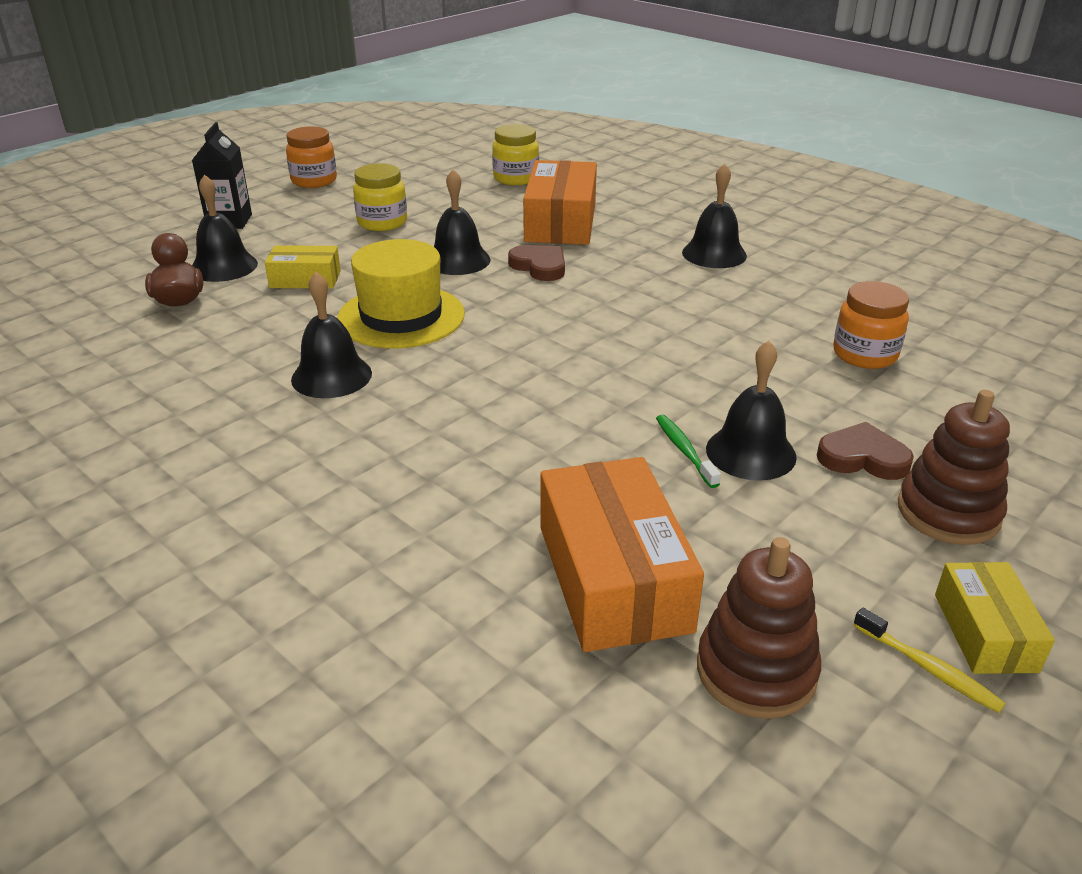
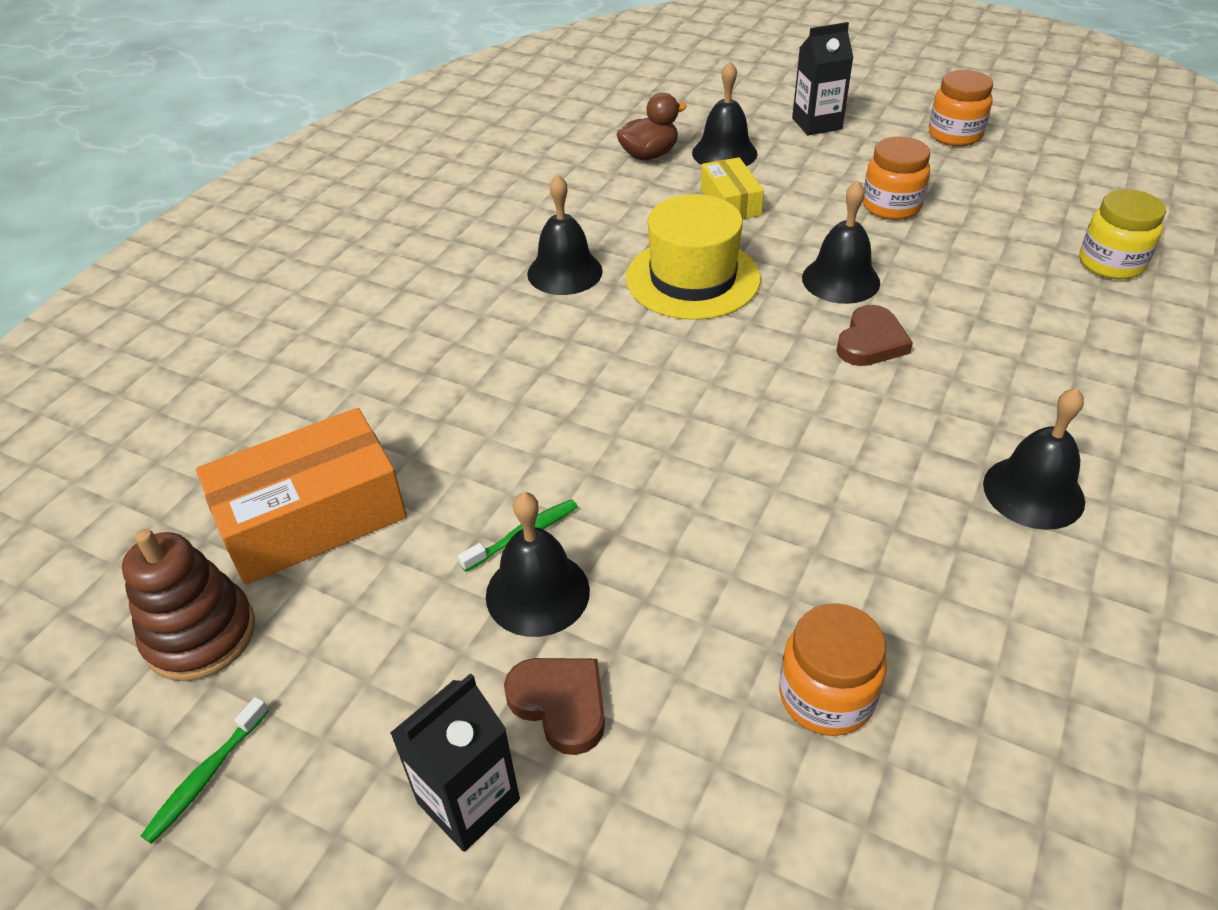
camera: 75 degrees right, 10 degrees up
(382, 222) = (891, 206): yellow jar -> orange jar
(561, 222) = (1009, 331): orange box -> none
(862, 458) = (560, 704): brown heart -> brown heart turned 45 degrees counterclockwise
(929, 668) = (205, 777): yellow toothbrush -> green toothbrush
(948, 512) = (468, 801): brown stacking toy -> black carton
(985, 632) = (260, 833): yellow box -> none

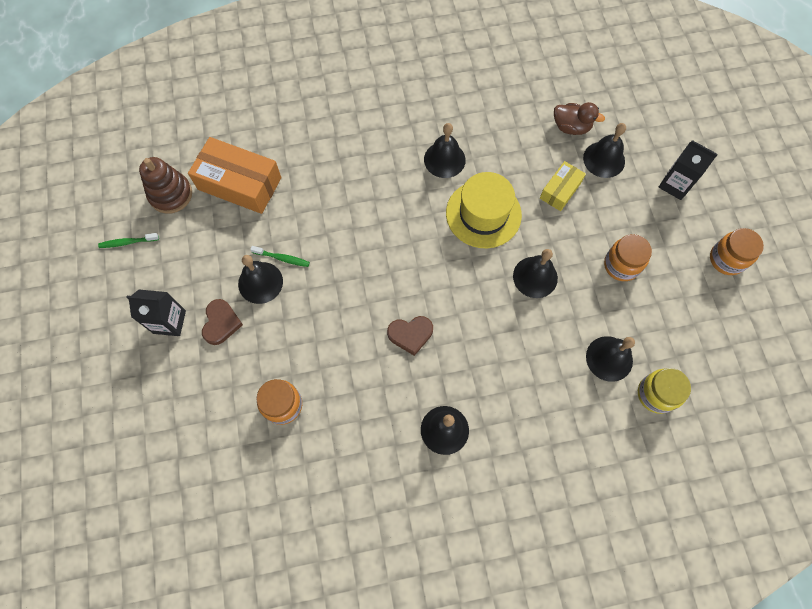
camera: 50 degrees right, 25 degrees up
(871, 342) = (497, 315): brown heart -> brown heart (410, 334)
(1026, 276) = (609, 358): none -> black bell

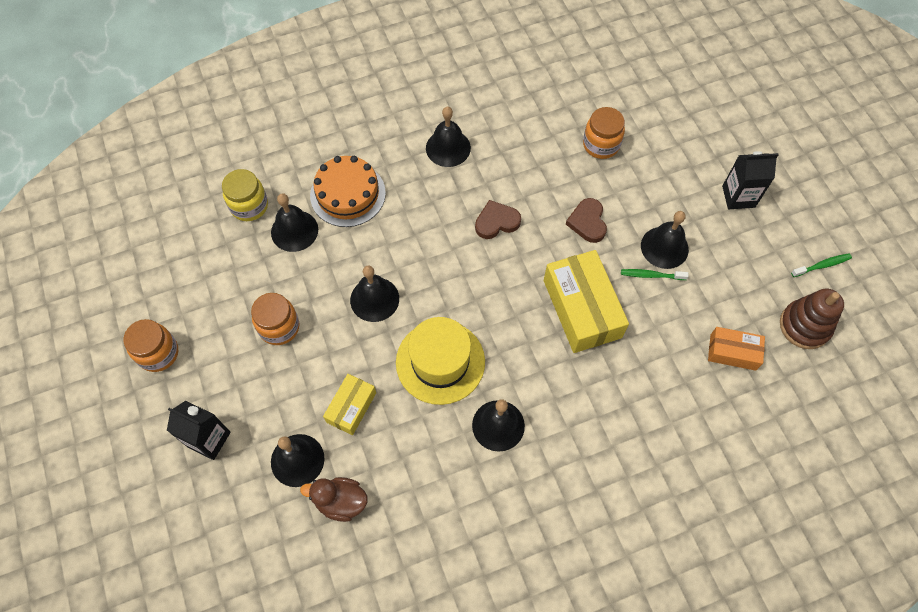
camera: 170 degrees right, 5 degrees down
(221, 323) = (687, 203): brown heart -> brown heart (587, 222)
(239, 183) = (733, 352): orange box -> orange box, size x0.56
(353, 239) = (582, 308): none -> yellow box
(555, 391) = (348, 194): none -> orange cake

